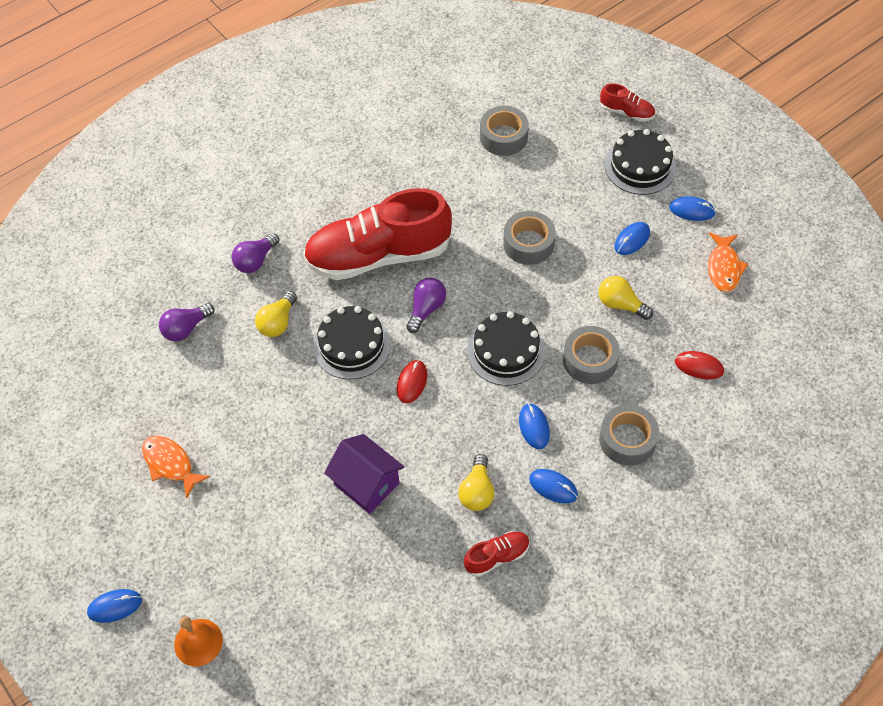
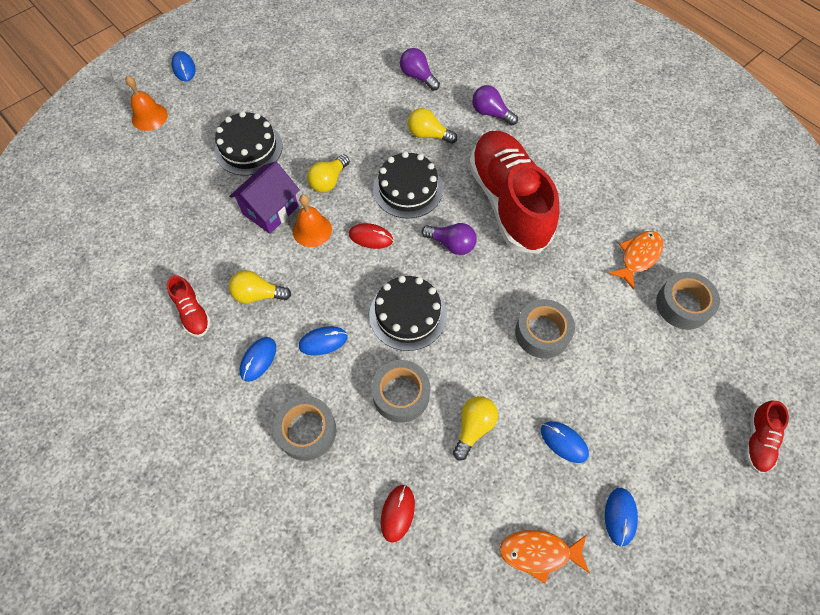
camera: 85 degrees right, 5 degrees up
(170, 464) = (295, 83): orange fish -> orange fish (638, 257)
(331, 424) = (328, 181): none -> yellow light bulb
(397, 440) = (312, 230): none -> orange bell
(640, 166) = (675, 455): black cake -> black cake (248, 148)

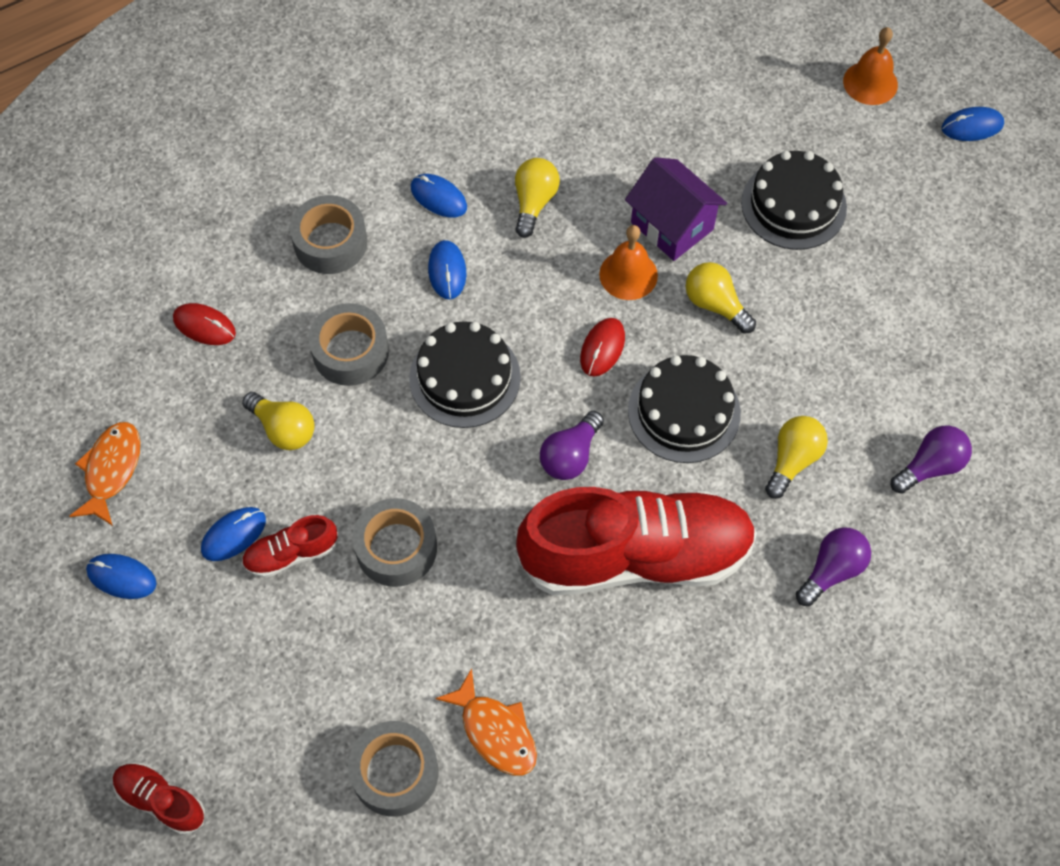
camera: 100 degrees right, 0 degrees up
(193, 313) = (521, 130): red shoe -> red shoe (291, 554)

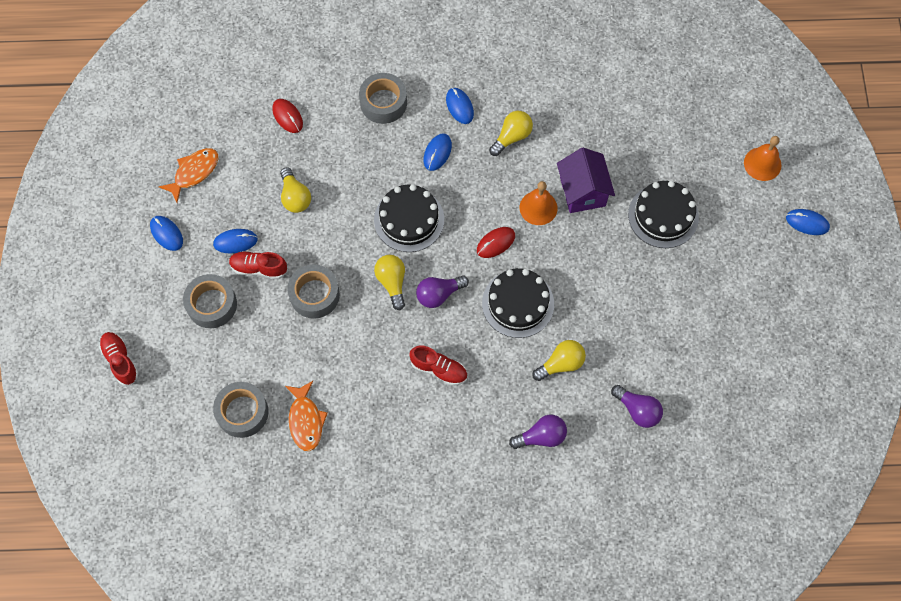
camera: 30 degrees right, 5 degrees up
(350, 351) = (356, 172): grey tape -> grey tape (212, 304)
(636, 556) = (439, 369): red shoe -> red shoe, size x0.42
(715, 305) = (577, 251): yellow light bulb -> yellow light bulb (392, 282)
(930, 466) = (637, 410): purple light bulb -> purple light bulb turned 45 degrees clockwise

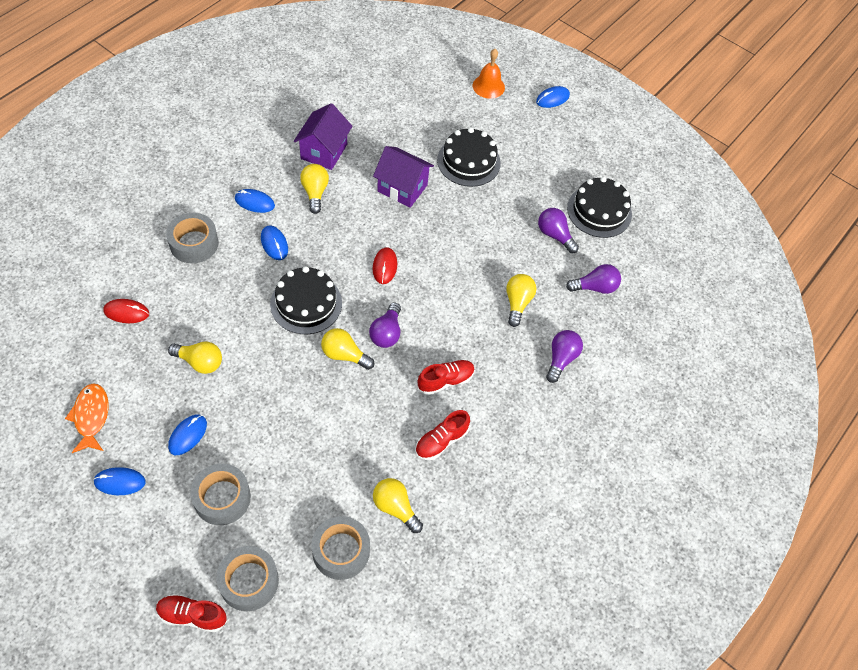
camera: 55 degrees left, 10 degrees down
(259, 268) = (230, 437): red shoe -> red shoe (441, 441)
(306, 420) = (395, 507): orange fish -> yellow light bulb
(314, 295) = (297, 415): grey tape -> grey tape (249, 581)
(518, 303) = (445, 291): black cake -> black cake (599, 211)
(538, 207) = (386, 221): orange bell -> none
(557, 108) = (324, 151): none -> purple house
(658, 339) = (555, 235): none -> purple light bulb

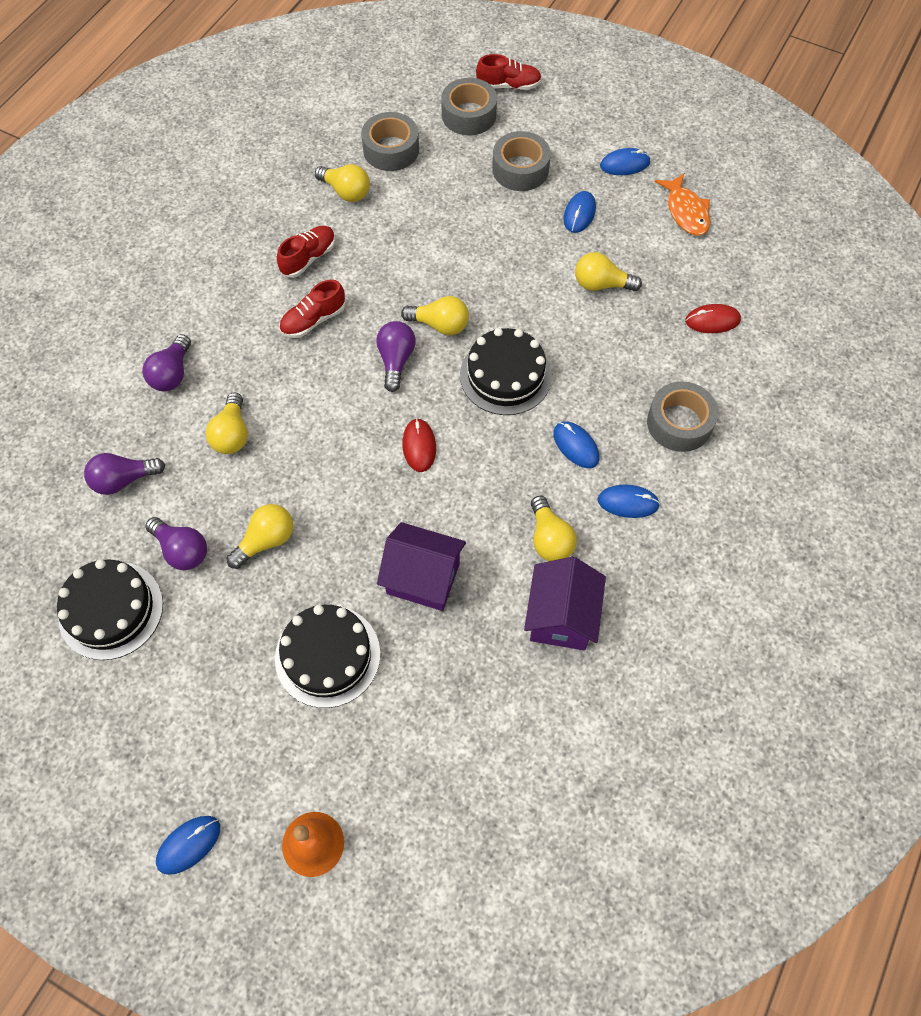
camera: 175 degrees right, 5 degrees up
(499, 229) = (266, 541): none -> yellow light bulb

